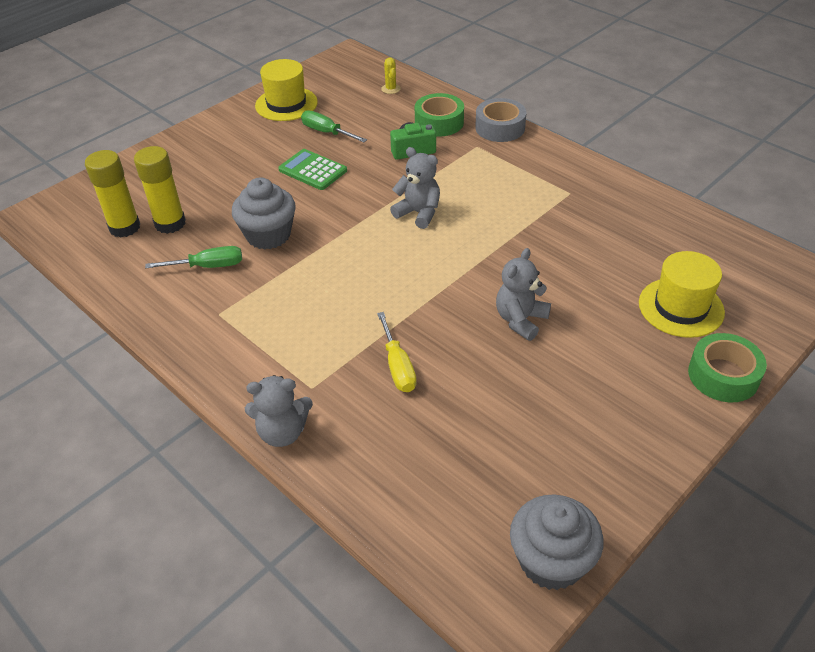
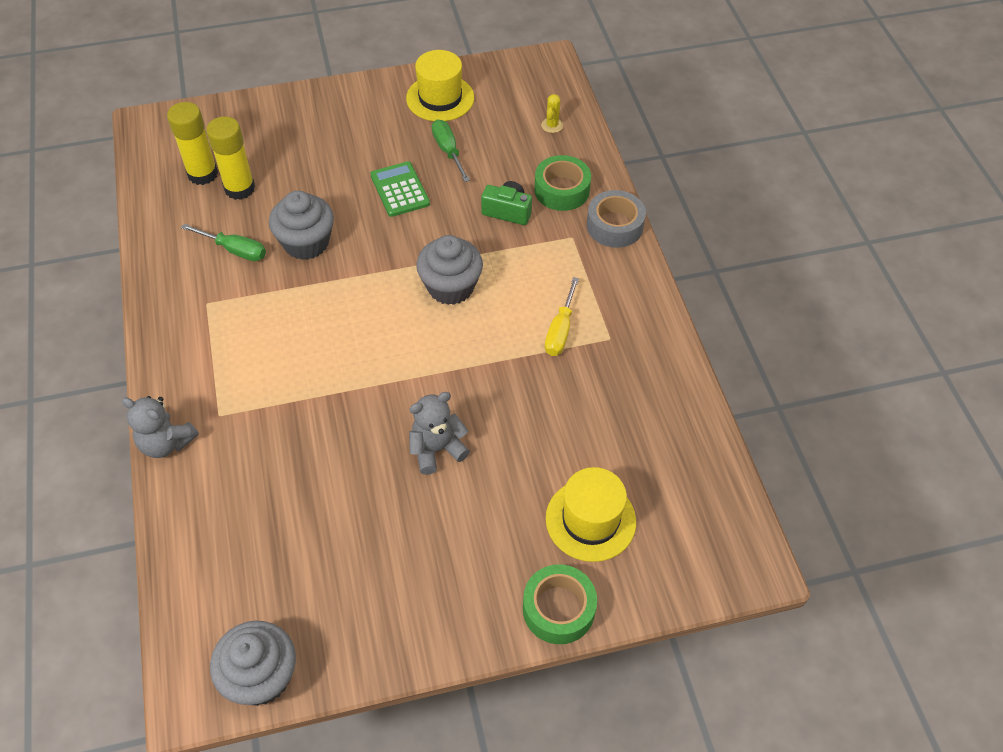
camera: 30 degrees right, 10 degrees up
(397, 366) = (299, 434): yellow screwdriver -> yellow screwdriver (560, 330)
(418, 213) = (450, 287): grey teddy bear -> grey cupcake

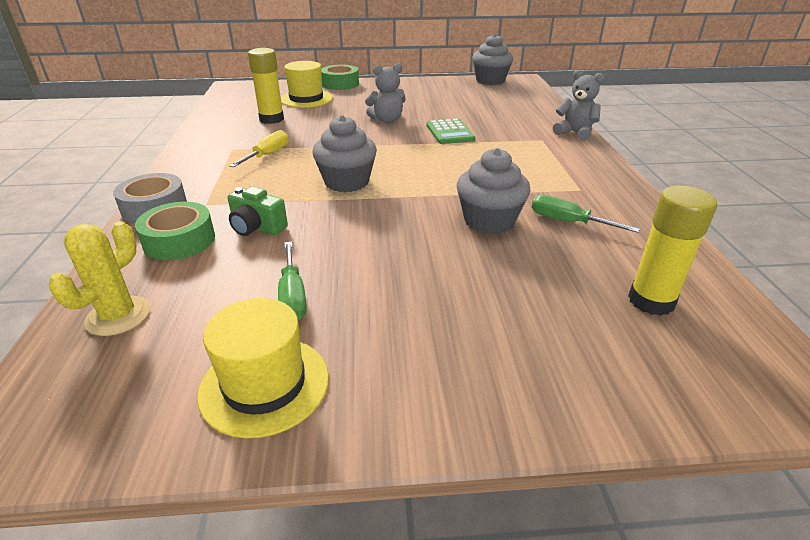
camera: 170 degrees left, 20 degrees down
(239, 188) = (588, 278): yellow glue stick -> yellow glue stick (271, 119)
(400, 190) = (374, 258): green calculator -> green calculator (449, 132)
(552, 125) = (118, 316): yellow cactus -> yellow cactus, size x1.73

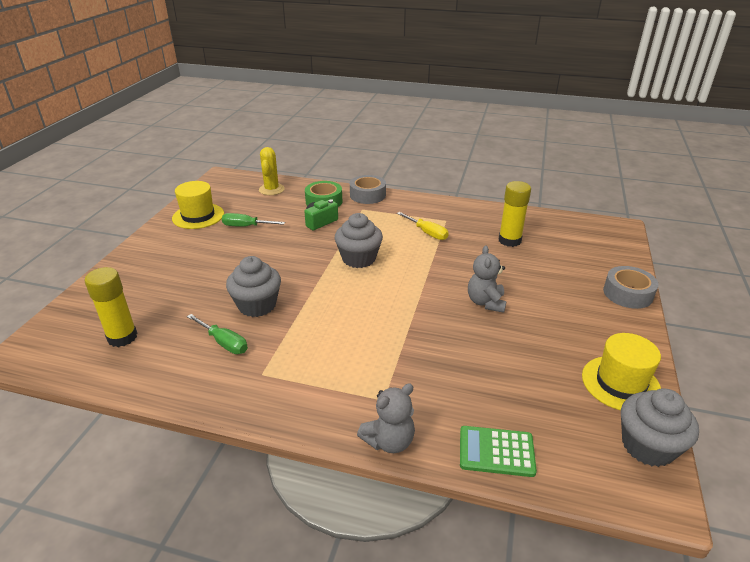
camera: 110 degrees right, 0 degrees up
(118, 316) = (271, 189): yellow cactus -> yellow cactus turned 45 degrees clockwise
(306, 99) = (569, 264): yellow hat -> yellow hat (620, 383)
(340, 84) = (627, 293): green tape -> grey tape
(449, 132) = (435, 335): green calculator -> green calculator (496, 451)
(568, 222) = (223, 342): green screwdriver -> green screwdriver turned 75 degrees clockwise

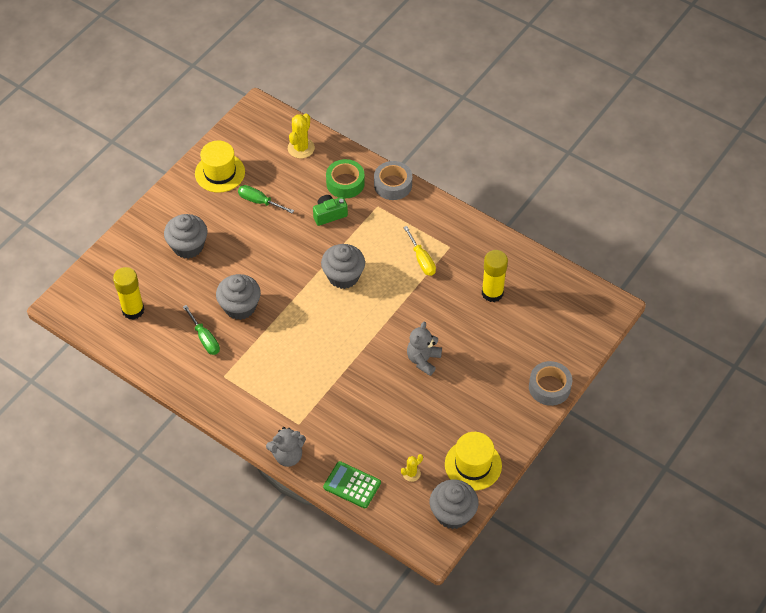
camera: 20 degrees right, 20 degrees up
(179, 270) = (188, 246): none -> grey cupcake
(559, 414) = (411, 473): none -> yellow cactus

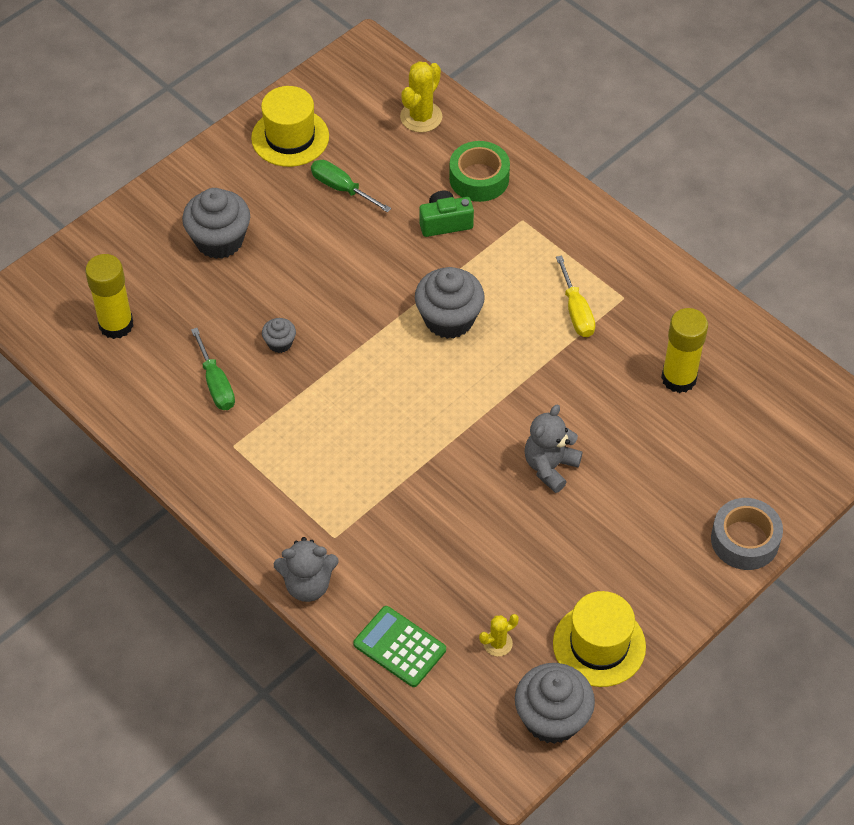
camera: 10 degrees right, 0 degrees up
(240, 307) = (280, 343): grey cupcake -> grey cupcake, size x0.49
(393, 185) = (552, 191): grey tape -> none

